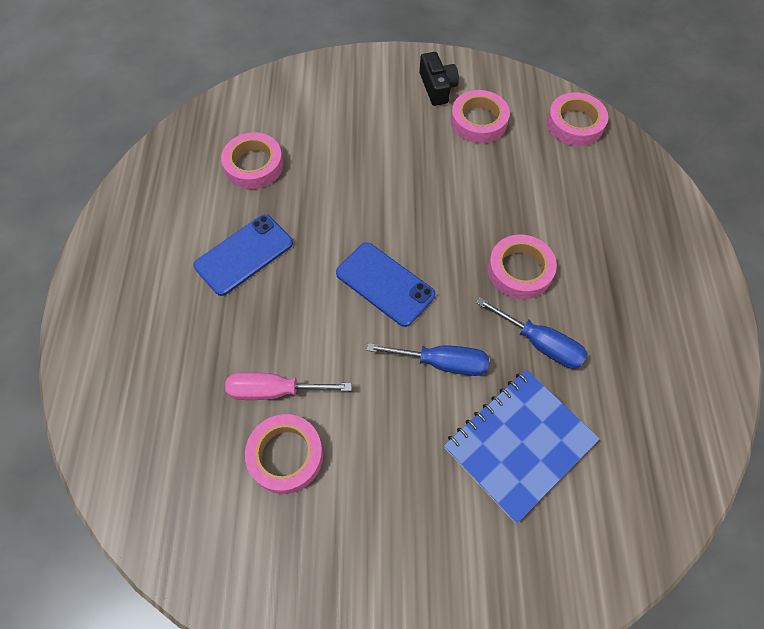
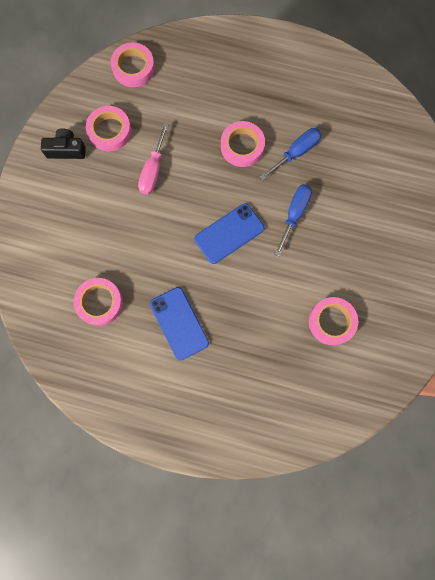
camera: 75 degrees left, 15 degrees up
(274, 390) = (288, 321): pink screwdriver -> pink screwdriver (153, 170)
(519, 444) = (355, 186): blue notebook -> none

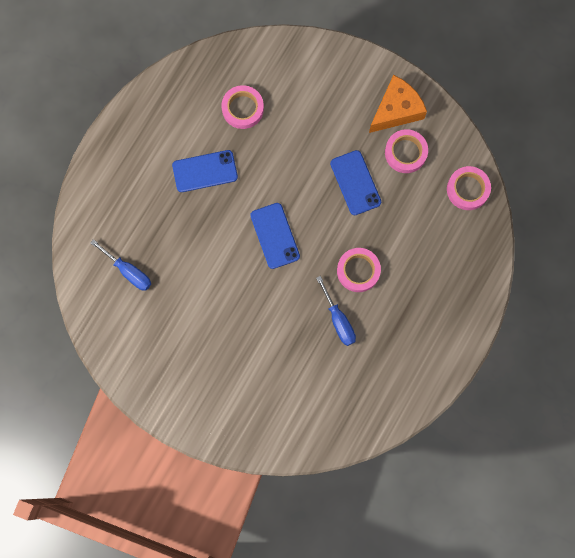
camera: 105 degrees right, 0 degrees up
(66, 150) = (396, 110): black camera -> orange cheese
(153, 170) = (355, 183): pink screwdriver -> blue phone
(294, 214) = (277, 300): blue screwdriver -> blue screwdriver (128, 271)
(331, 322) = (167, 303): pink tape -> none

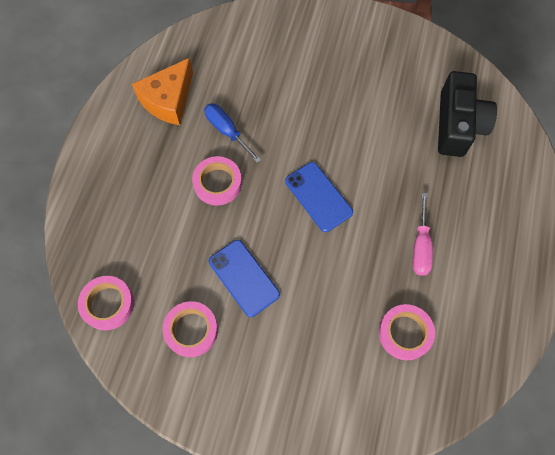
camera: 165 degrees right, 10 degrees down
(128, 271) = (457, 125): blue screwdriver -> black camera
(205, 171) = (420, 246): blue phone -> pink screwdriver
(396, 110) = (214, 383): orange cheese -> orange cheese (168, 100)

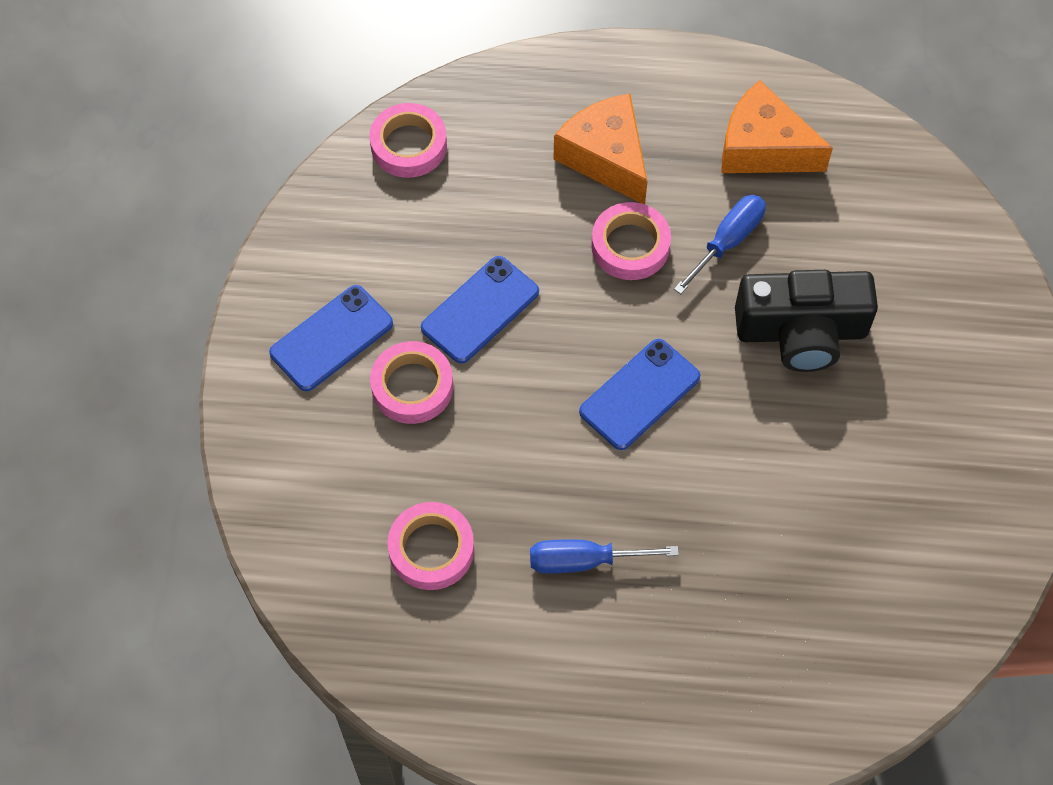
camera: 80 degrees right, 5 degrees down
(151, 185) = (606, 157): none -> orange cheese
(191, 330) = (388, 256): pink tape -> pink tape (412, 386)
(246, 377) = (331, 338): none -> blue phone
(420, 246) = (583, 561): pink screwdriver -> blue screwdriver
(457, 125) = (837, 606): black camera -> black camera (801, 331)

